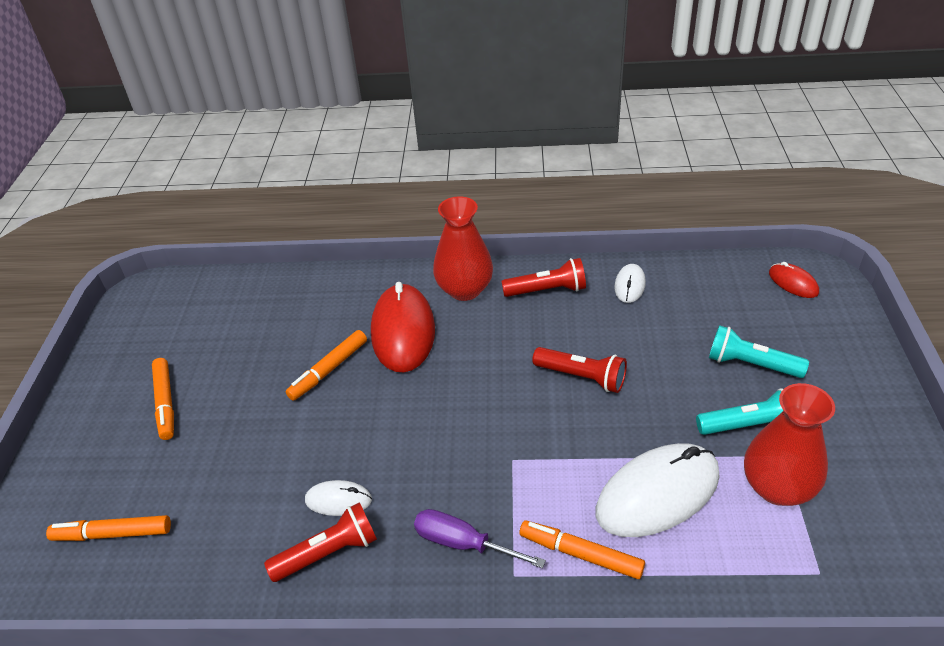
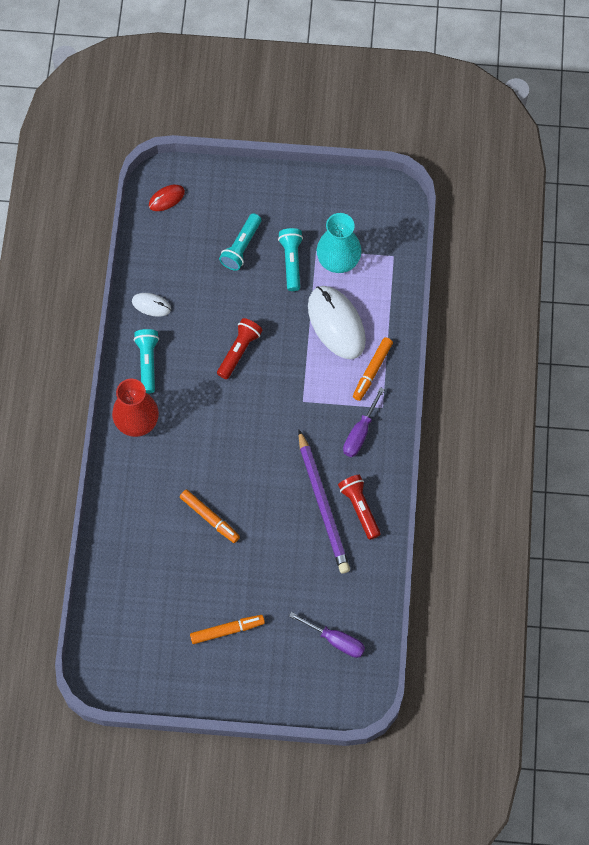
camera: 90 degrees left, 25 degrees up
(113, 534) = (335, 640): orange marker -> purple screwdriver
(338, 500) = (323, 505): white mouse -> purple pencil
(403, 331) = (177, 467): red mouse -> none
(547, 290) = (147, 363): red flashlight -> turquoise flashlight
(777, 487) = (338, 260): red vase -> turquoise vase

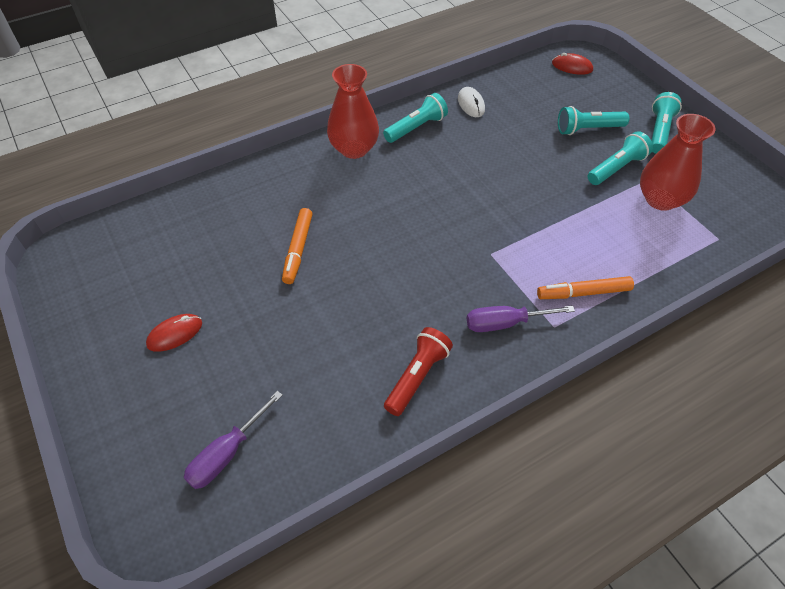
camera: 55 degrees right, 15 degrees down
(226, 630) = (175, 334): orange marker -> red mouse
(239, 351) = (490, 179): red flashlight -> none
(280, 202) = (659, 131): none -> turquoise flashlight
(323, 505) = (392, 338): purple pencil -> none
(335, 640) = (227, 453): purple screwdriver -> purple screwdriver turned 45 degrees clockwise
(336, 323) = (598, 234): white mouse -> none
(338, 260) = (660, 199): turquoise vase -> red vase

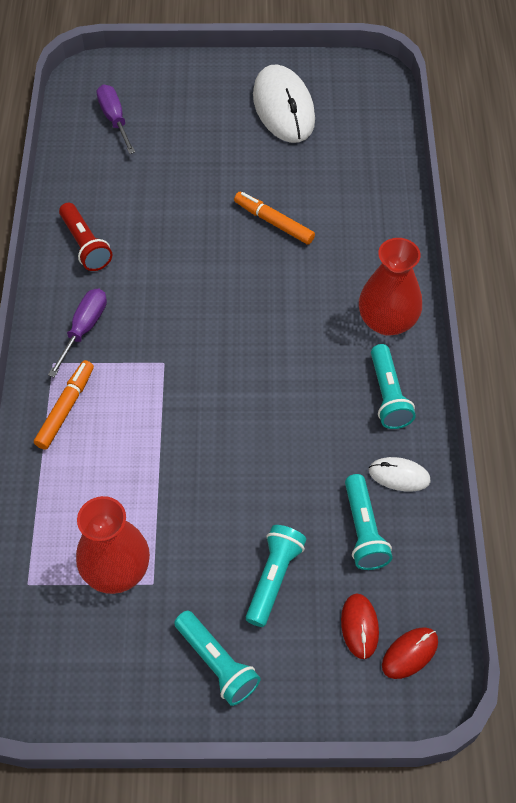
camera: 120 degrees right, 5 degrees up
(140, 306) = (283, 108): none -> white mouse
(175, 334) = (239, 120): red mouse -> red mouse (359, 626)
(616, 168) = (191, 560): turquoise flashlight -> turquoise flashlight (363, 530)

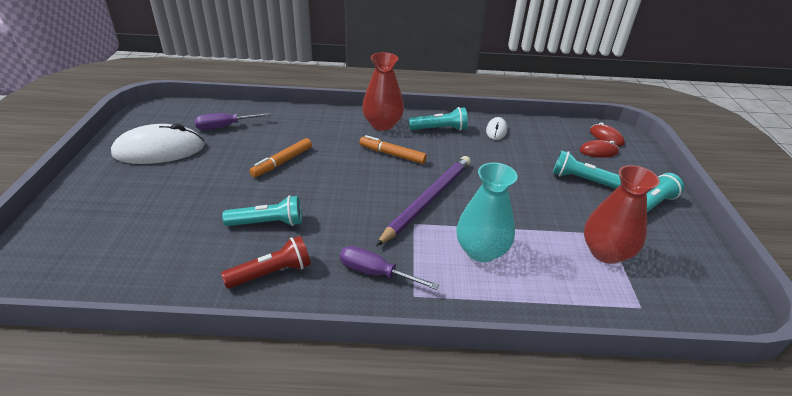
camera: 90 degrees left, 20 degrees down
(65, 409) = (464, 285): orange marker -> orange marker (392, 154)
(115, 120) = (104, 251): purple screwdriver -> purple screwdriver (225, 126)
(118, 429) = (481, 251): none -> turquoise vase
(209, 377) = (427, 200): none -> purple pencil
(363, 530) = (536, 145): turquoise flashlight -> turquoise flashlight (267, 223)

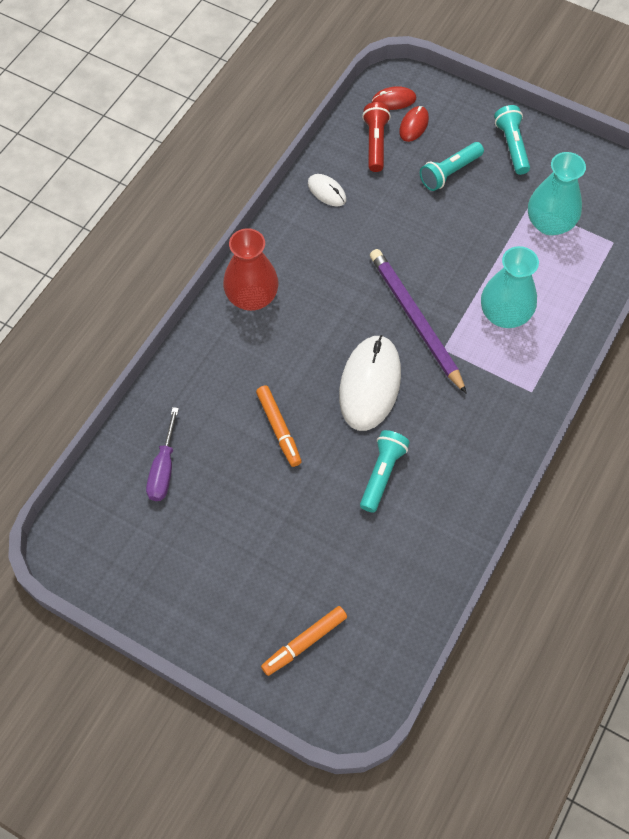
camera: 60 degrees left, 25 degrees up
(159, 150) = (183, 553): white mouse -> white mouse (370, 384)
(271, 273) = (455, 490): red flashlight -> red flashlight (375, 143)
(376, 273) = (493, 408): purple screwdriver -> none
(392, 154) = (321, 315): orange marker -> orange marker (305, 642)
(439, 129) = (293, 244): turquoise flashlight -> none
(605, 252) = (549, 223): red vase -> turquoise vase

